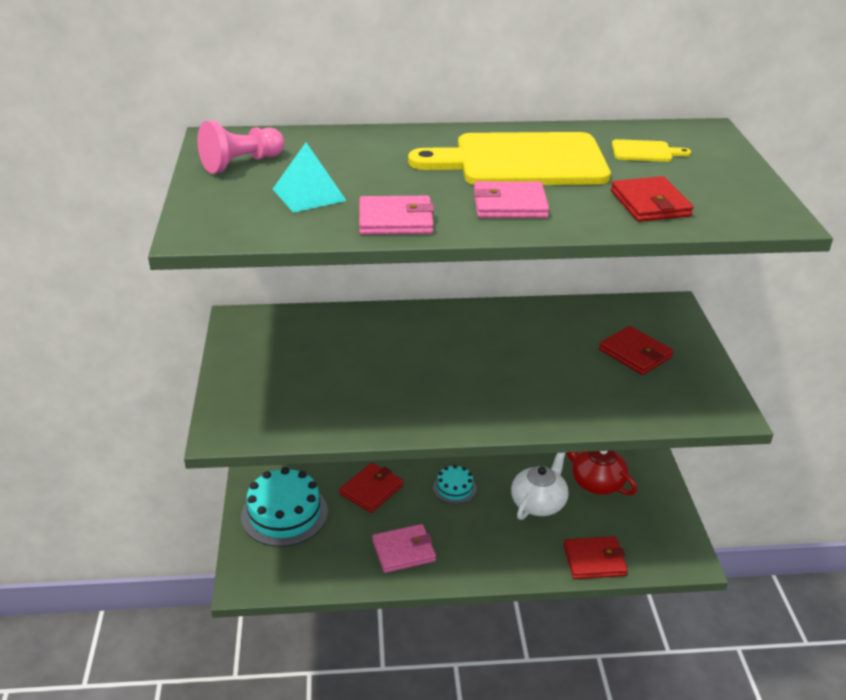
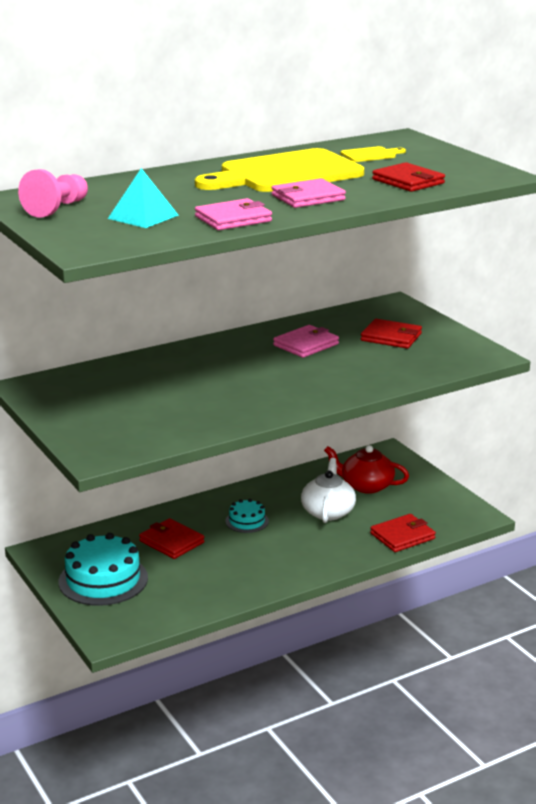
camera: 25 degrees left, 10 degrees down
(371, 490) = (171, 542): red wallet -> red wallet turned 60 degrees counterclockwise
(403, 551) = (236, 574): pink wallet -> pink wallet (306, 345)

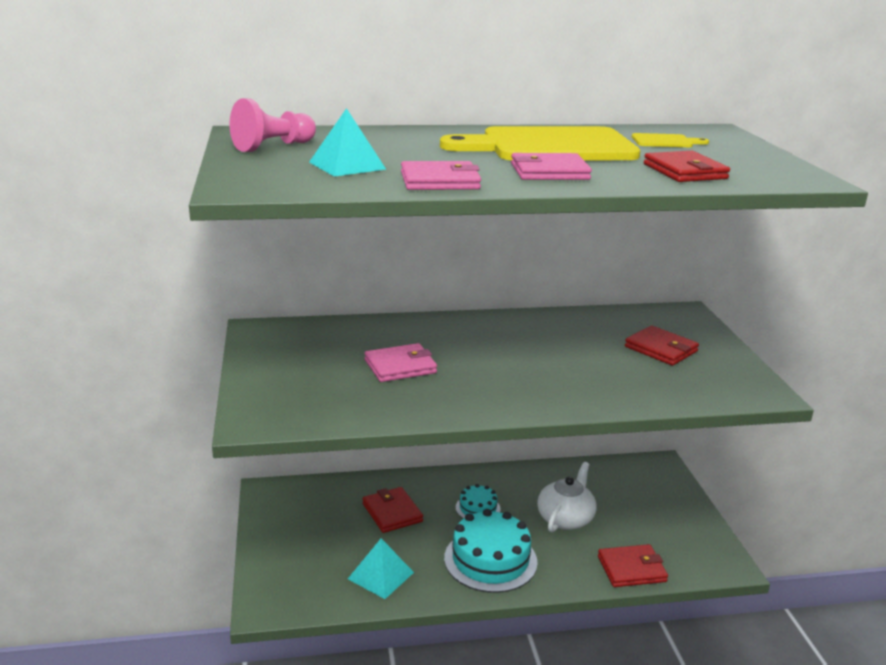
camera: 20 degrees right, 0 degrees up
(103, 580) = (303, 538): turquoise cake -> turquoise cake (490, 560)
(194, 590) = (380, 575): none -> turquoise pyramid
(306, 345) = (562, 340): pink wallet -> pink wallet (400, 366)
(366, 486) = (620, 498): red teapot -> none

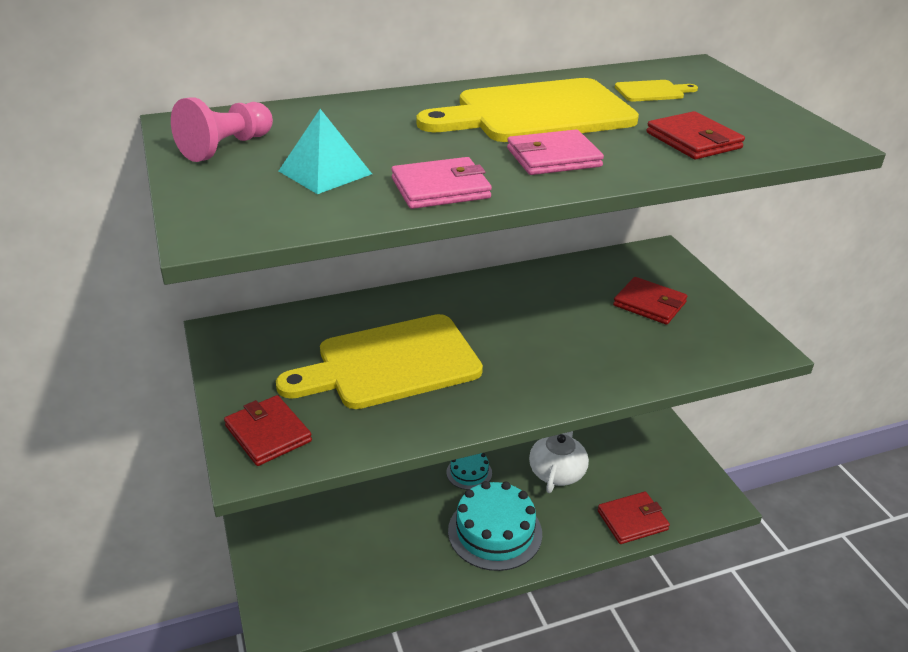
camera: 10 degrees left, 10 degrees up
(380, 575) = (389, 569): turquoise pyramid -> none
(392, 512) = (384, 491): red wallet -> red wallet (268, 433)
(400, 366) = (391, 364): pink wallet -> yellow cutting board

